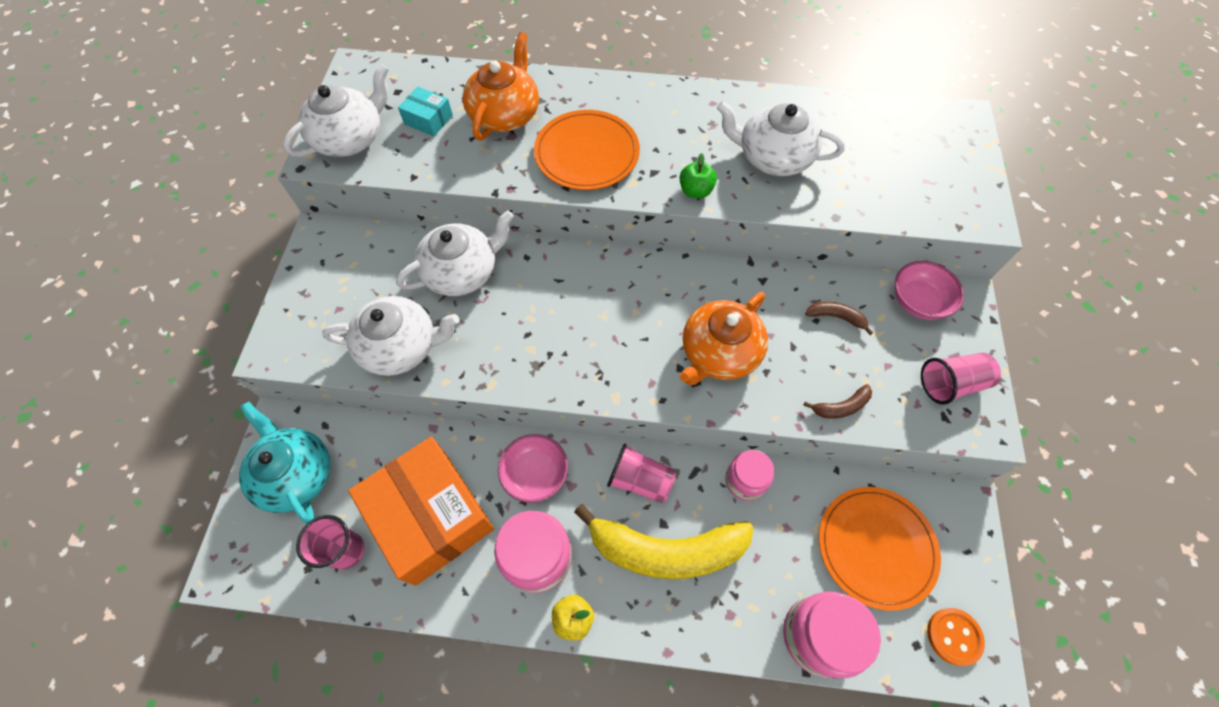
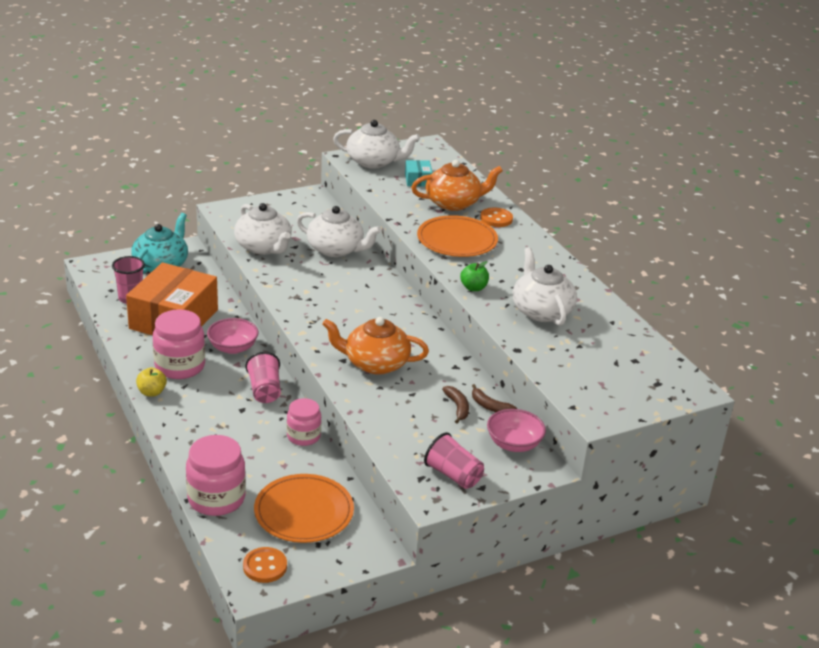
camera: 55 degrees right, 30 degrees down
(566, 96) = (496, 219): none -> orange button
(665, 550) = (224, 415): yellow banana -> none
(841, 407) = (383, 426): brown banana -> brown banana (490, 406)

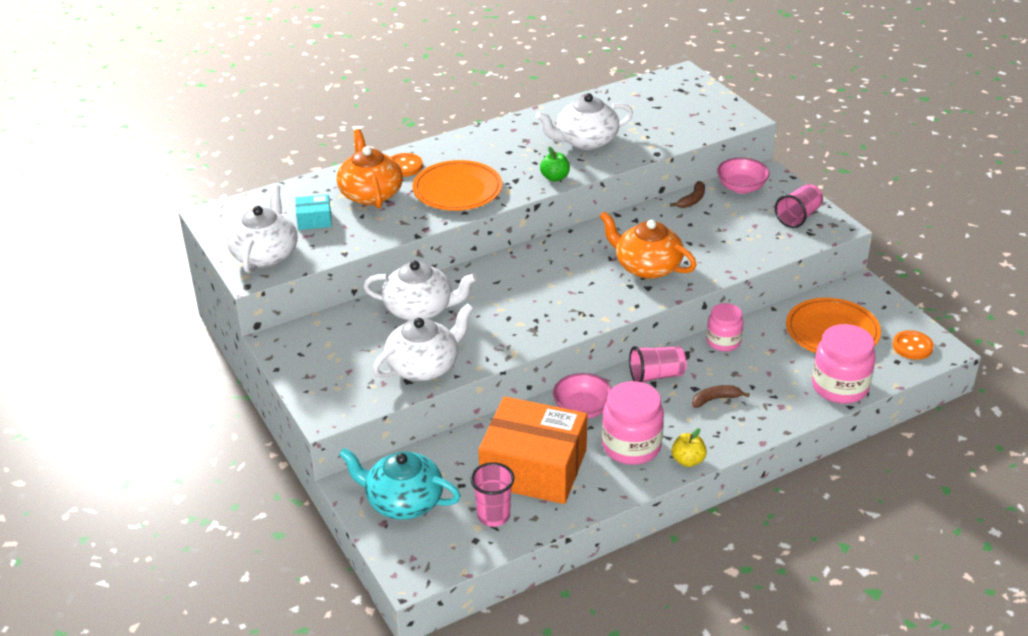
camera: 90 degrees left, 5 degrees up
(336, 249) = (420, 309): white teapot -> white teapot turned 75 degrees clockwise
(375, 363) = (647, 267): orange teapot -> orange teapot turned 120 degrees clockwise
(457, 407) = (700, 217): brown banana -> brown banana (715, 399)

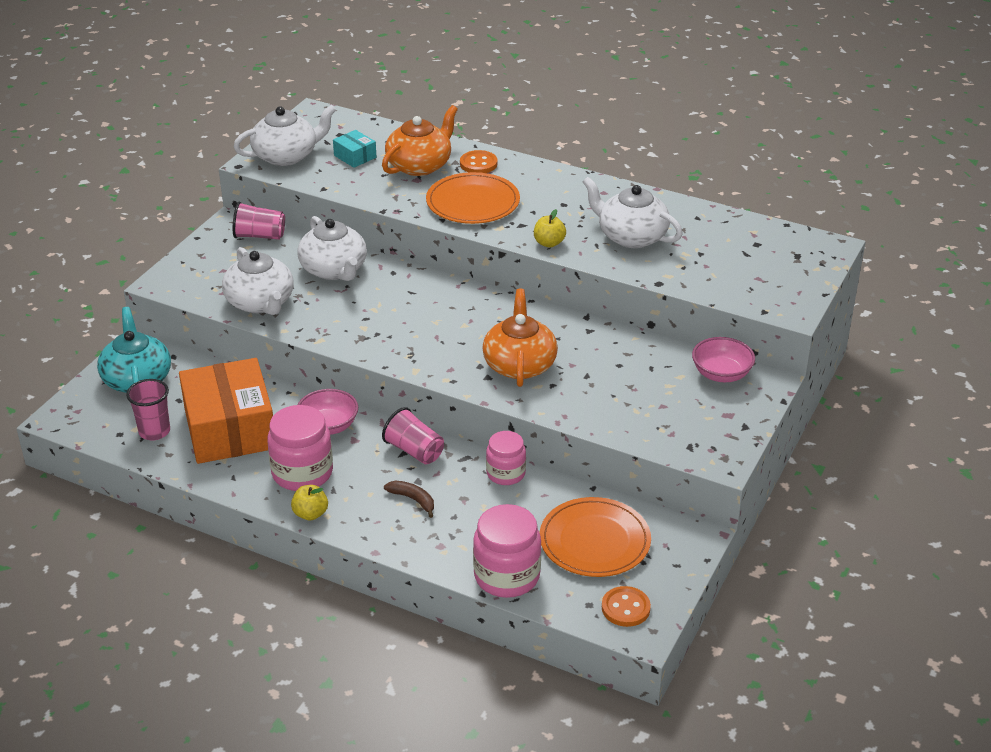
camera: 55 degrees right, 0 degrees up
(424, 366) = (260, 303): white teapot -> white teapot turned 45 degrees clockwise
(555, 177) = (549, 243): green apple -> yellow apple
(692, 200) = (662, 351): brown banana -> none
(798, 217) = (711, 429): pink cup -> pink cup (259, 236)

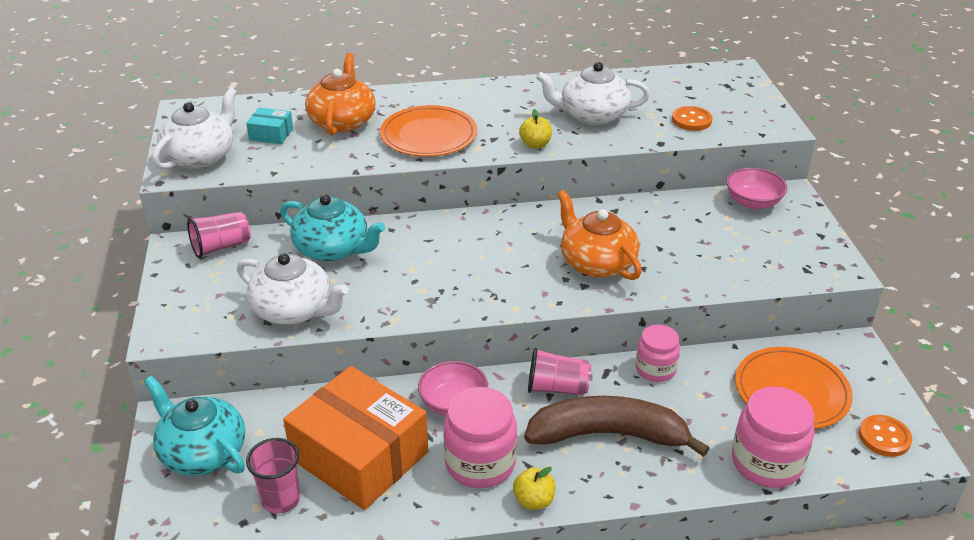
camera: 35 degrees left, 0 degrees up
(334, 270) = (333, 249): white teapot -> turquoise teapot
(413, 500) = (608, 435): brown banana -> brown banana, size x2.44
(478, 164) = (393, 103): orange button -> orange button (691, 120)

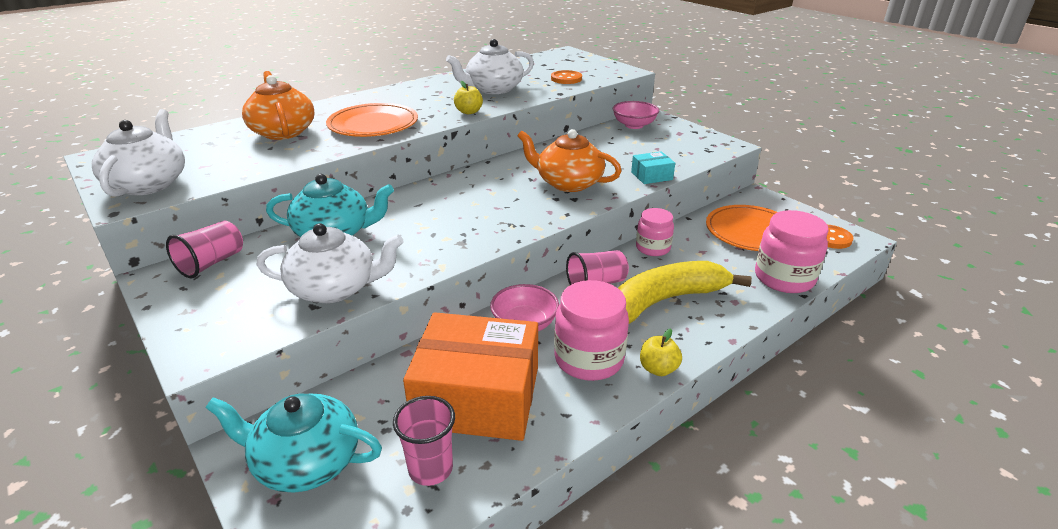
camera: 30 degrees left, 5 degrees down
(271, 134) = (216, 153): turquoise box -> turquoise box (651, 176)
(608, 435) = (665, 301): brown banana -> yellow banana

